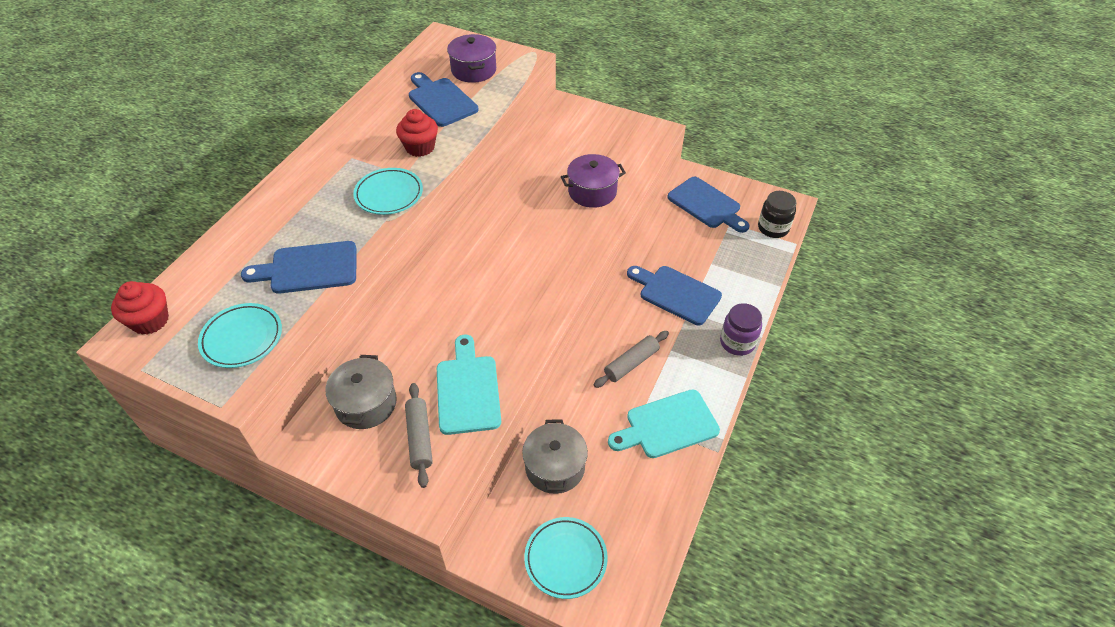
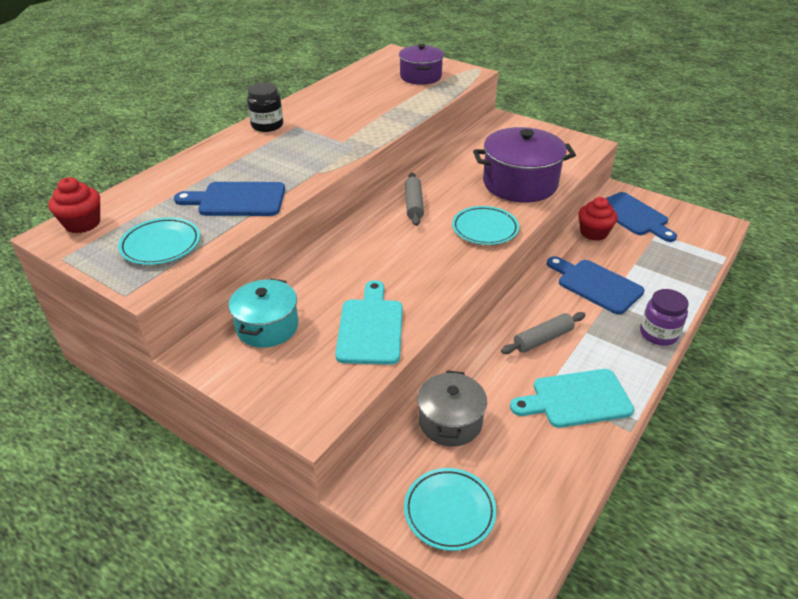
camera: 10 degrees right, 10 degrees down
(366, 403) = (267, 327): grey pot -> turquoise pot
(389, 194) = (324, 154): turquoise plate -> turquoise plate (485, 229)
(419, 438) = (313, 362): grey rolling pin -> grey rolling pin (413, 205)
(420, 147) = (360, 124): red cupcake -> red cupcake (593, 233)
(441, 100) = (386, 94): blue cutting board -> none
(592, 192) = (520, 183): purple pot -> purple pot, size x1.57
(773, 228) = (702, 241): black jar -> black jar (267, 125)

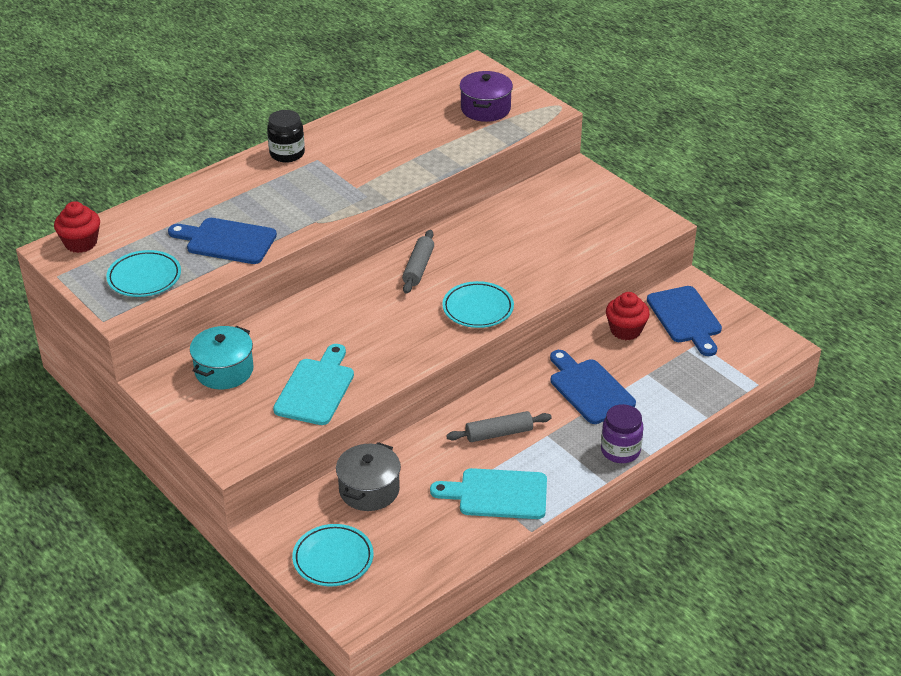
camera: 15 degrees right, 0 degrees up
(520, 183) = (547, 261): purple pot -> none

